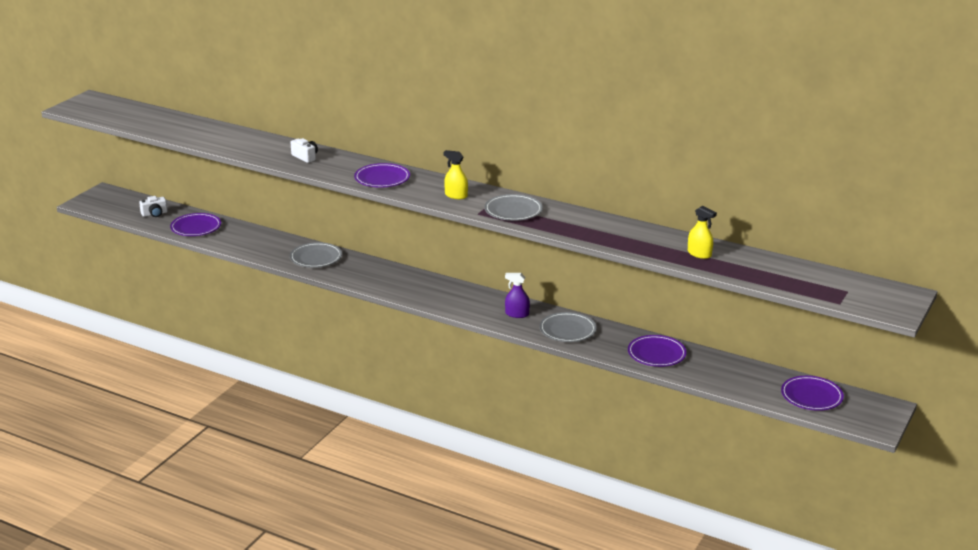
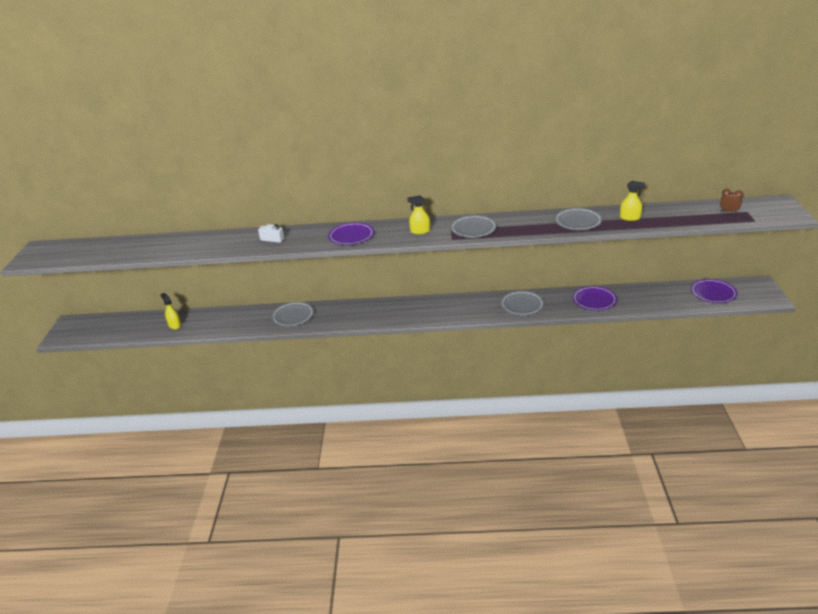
camera: 25 degrees left, 5 degrees up
(154, 214) = (130, 326): white camera -> none
(196, 227) = (175, 325): purple plate -> yellow spray bottle
(517, 314) = (477, 306): purple spray bottle -> none
(635, 239) = (578, 221): none -> grey plate
(825, 284) = (729, 212): none -> brown clock

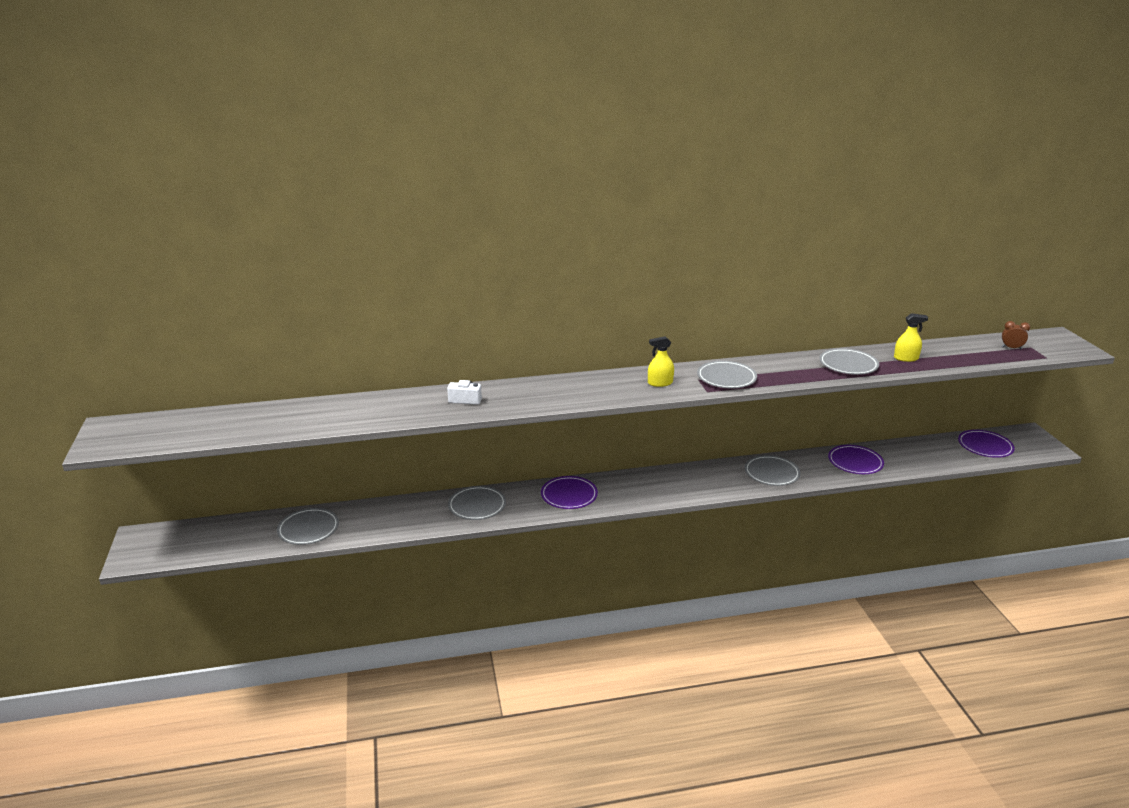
camera: 15 degrees left, 5 degrees down
(175, 325) = (308, 529): yellow spray bottle -> grey plate
(351, 236) = (572, 392): purple plate -> purple plate (569, 495)

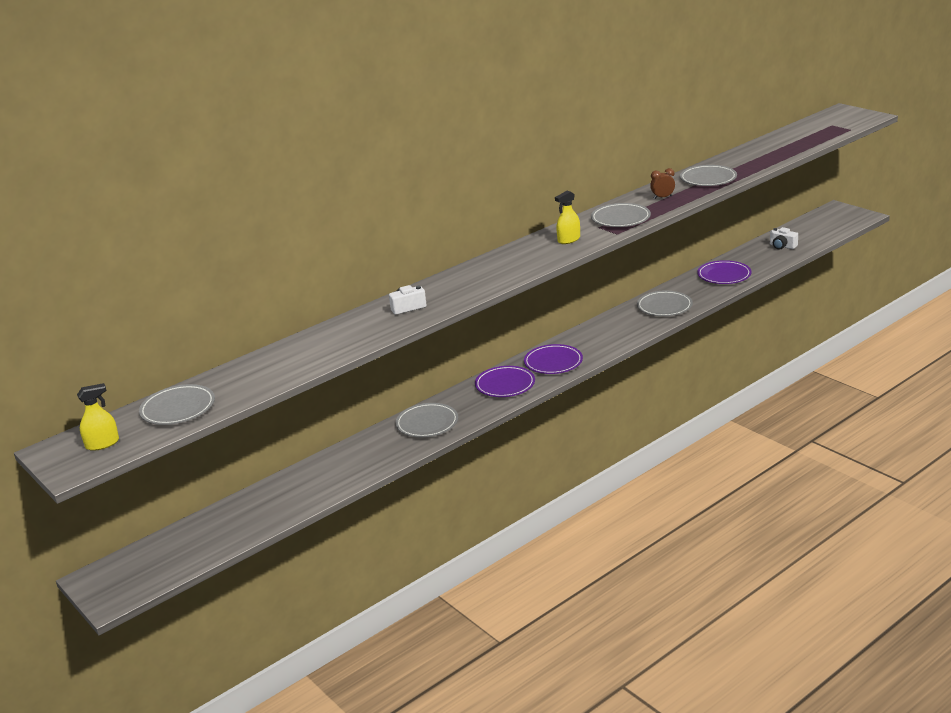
camera: 25 degrees left, 0 degrees up
(308, 529) = (278, 503): grey plate -> grey plate (178, 408)
(906, 358) = (747, 160): yellow spray bottle -> yellow spray bottle (102, 444)
(938, 453) = (782, 246): none -> white camera
(985, 446) = (812, 230): purple plate -> purple plate (553, 362)
(1011, 348) = (818, 130): brown clock -> brown clock (662, 197)

